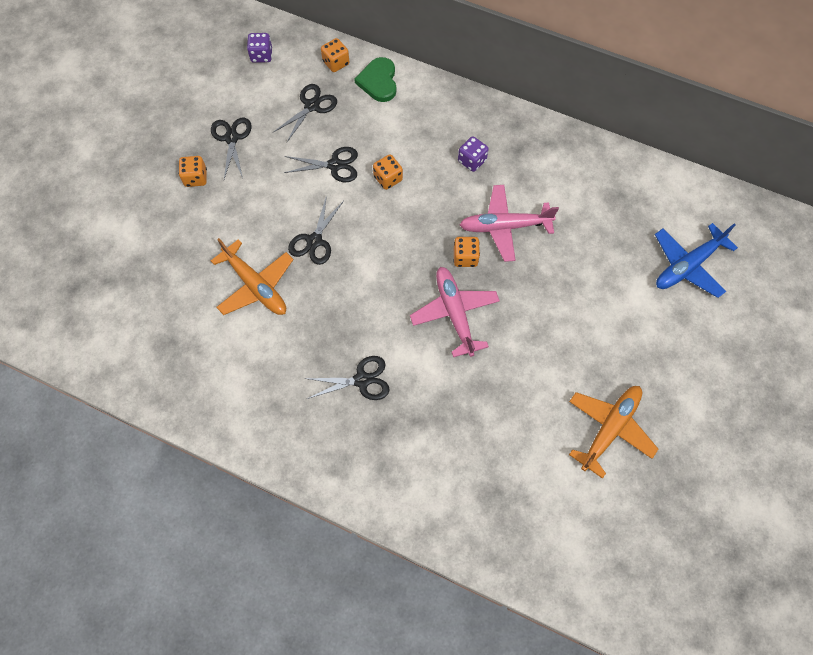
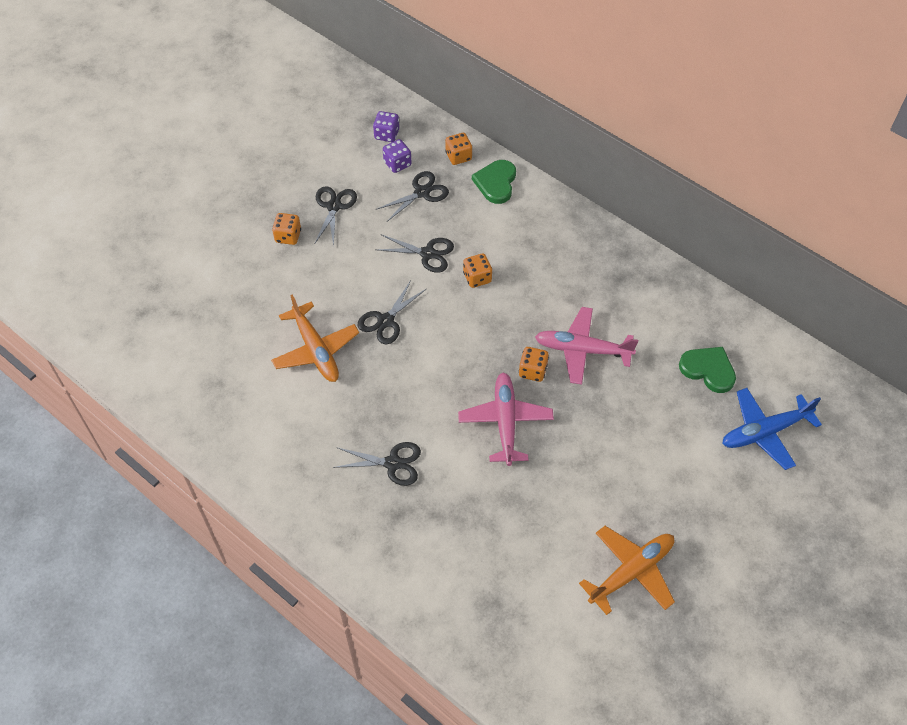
camera: 15 degrees right, 10 degrees down
(472, 161) = (568, 279): purple dice -> purple dice (397, 164)
(622, 219) = (708, 370): none -> green heart

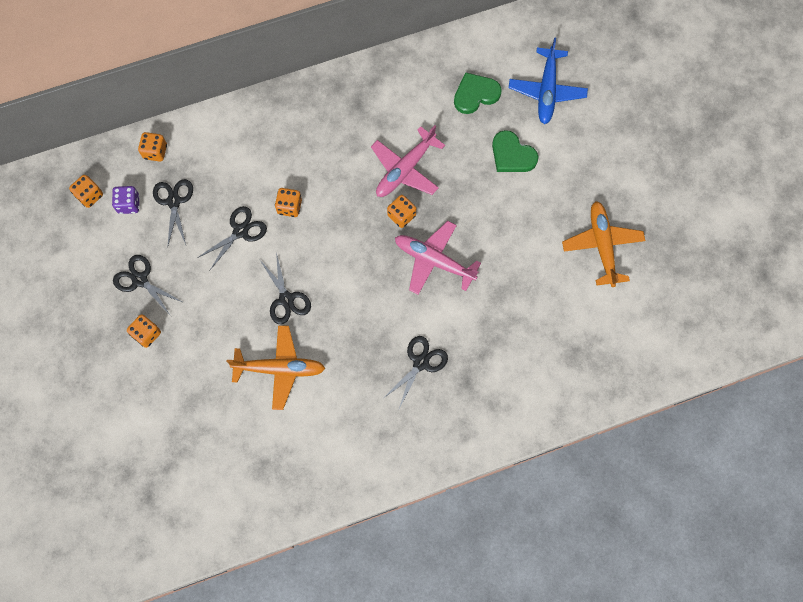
camera: 60 degrees left, 15 degrees up
(386, 134) = (90, 195): purple dice -> orange dice
(496, 183) = (204, 139): green heart -> green heart (512, 155)

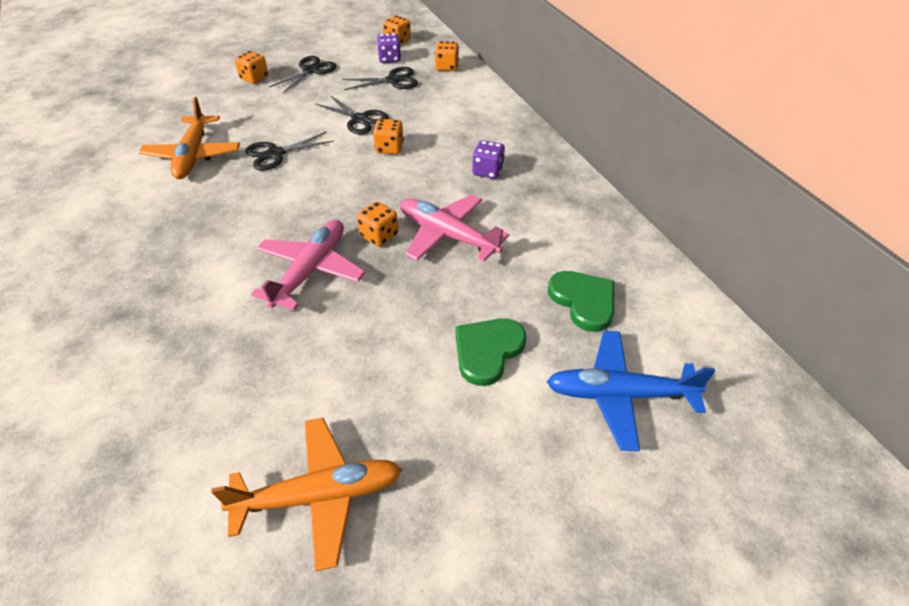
camera: 85 degrees right, 25 degrees down
(331, 134) = (487, 171): none -> purple dice
(421, 363) = (164, 266): black scissors -> none

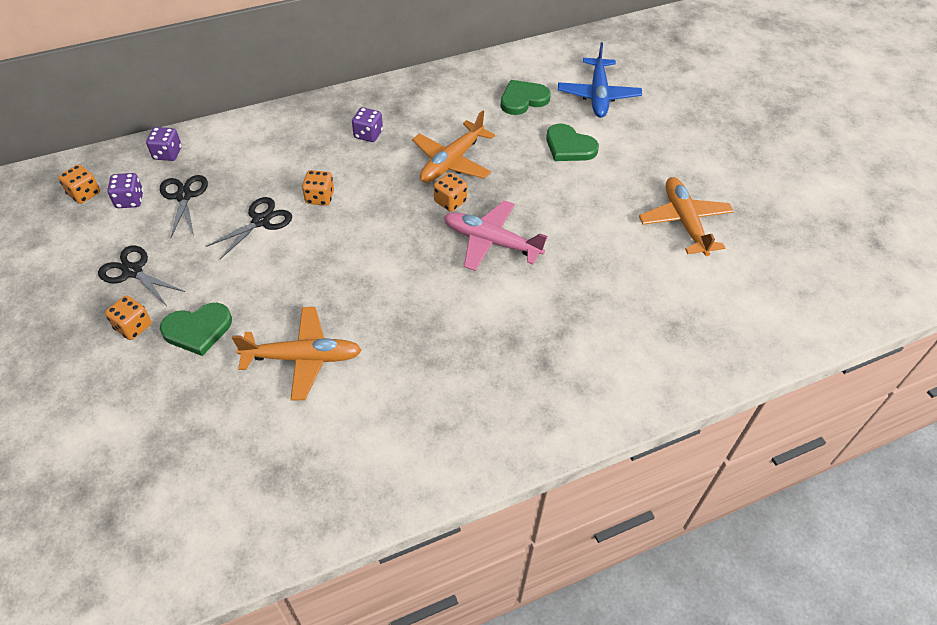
camera: 90 degrees left, 5 degrees up
(242, 104) = (198, 330): none -> green heart
(275, 154) = (313, 285): black scissors -> none
(446, 67) = (167, 154): orange dice -> purple dice
(447, 235) = (452, 161): pink plane -> orange plane

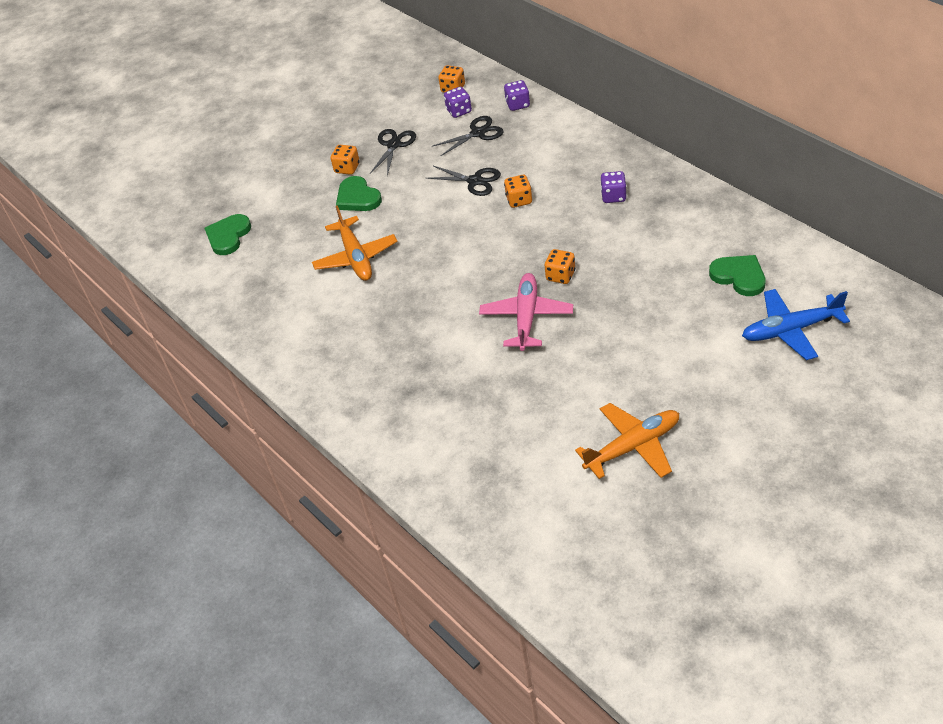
camera: 80 degrees right, 5 degrees down
(452, 161) = (613, 259): orange plane -> none
(569, 146) = (689, 331): green heart -> green heart (228, 236)

